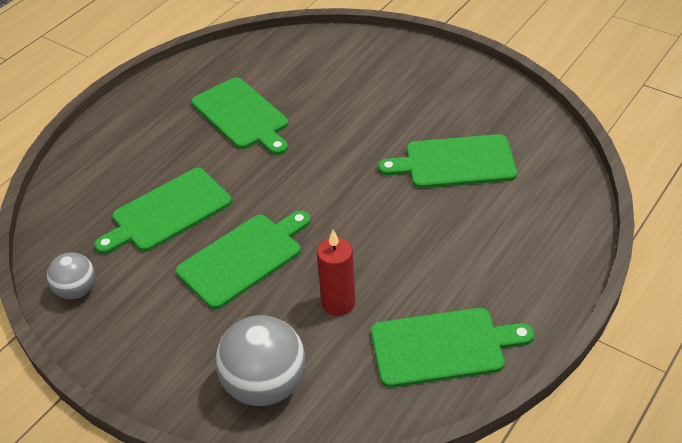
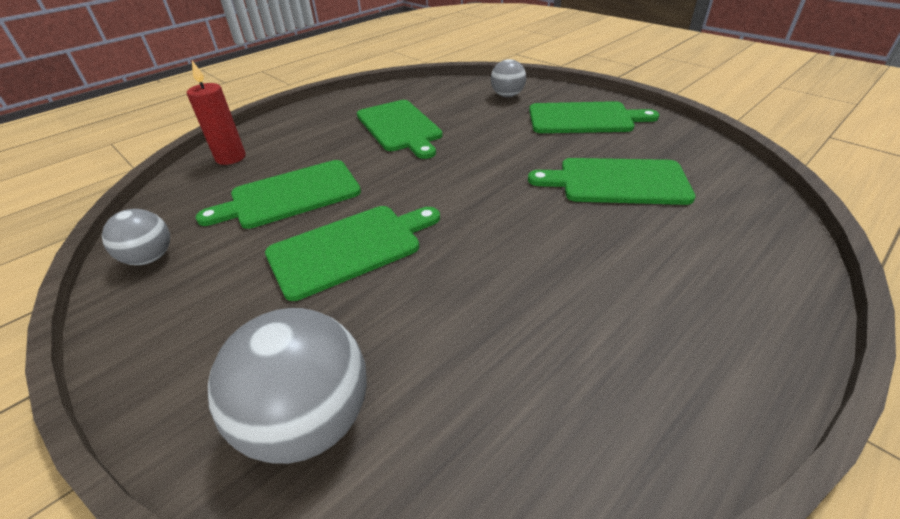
camera: 10 degrees right, 5 degrees down
(338, 303) = (449, 316): red candle -> red candle (231, 158)
(342, 58) = (507, 96): none -> grey ball
(443, 347) = (594, 405): green cutting board -> green cutting board (584, 118)

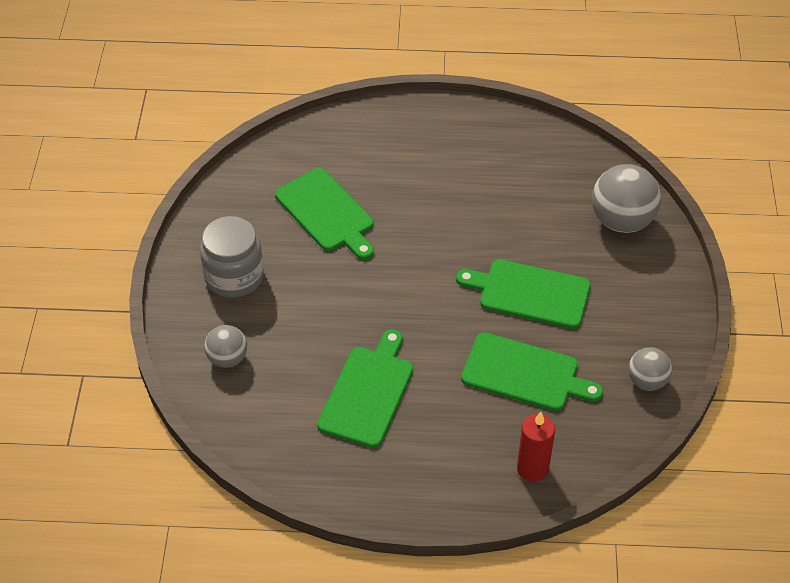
camera: 135 degrees left, 10 degrees up
(584, 118) = (234, 276): green cutting board -> grey jar

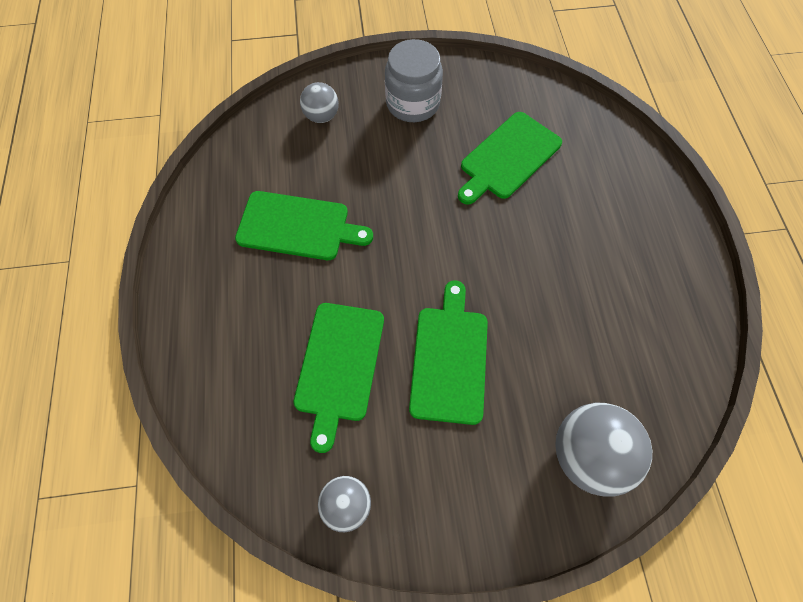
camera: 80 degrees right, 15 degrees up
(532, 468) = (219, 387): red candle -> none

